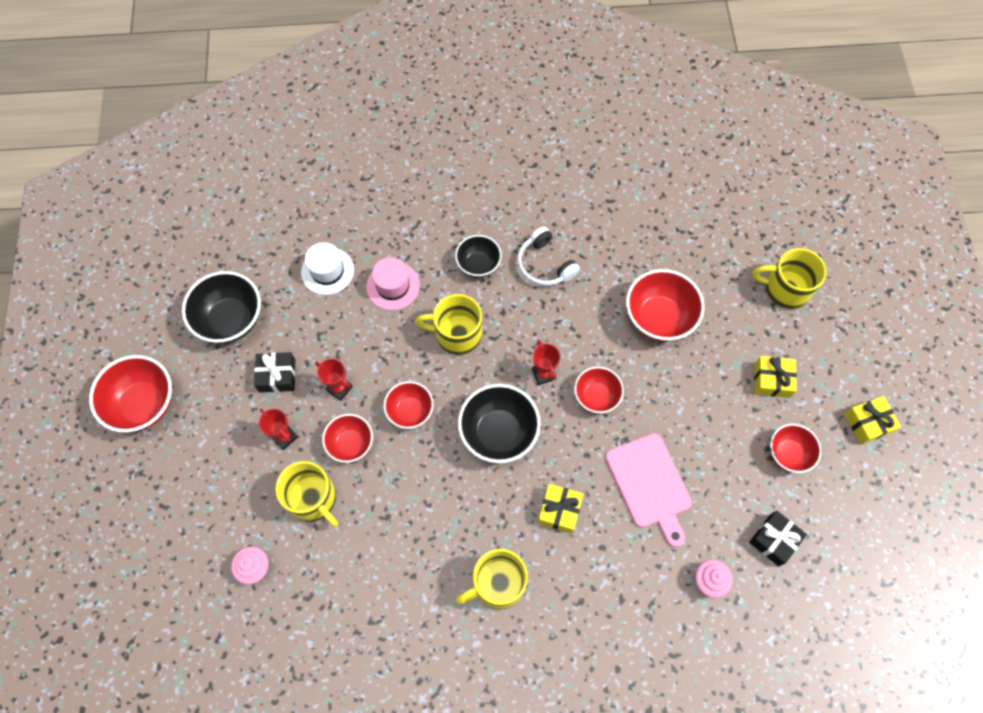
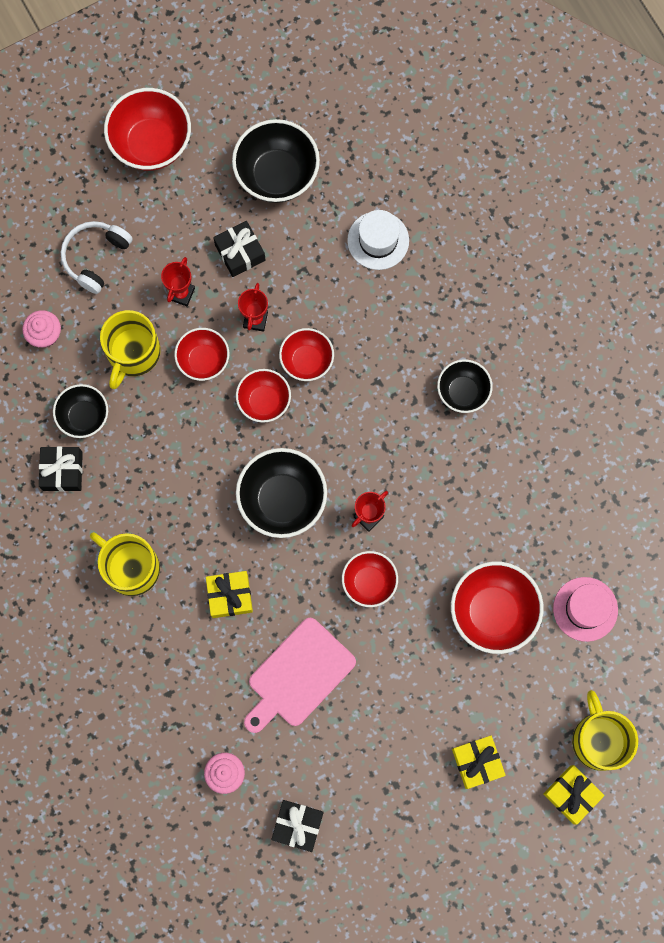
camera: 65 degrees right, 10 degrees up
(345, 565) = (84, 416): none -> black bowl
(384, 606) = (62, 471): none -> black gift
(393, 286) = (394, 315): pink hat -> pink hat (585, 609)
(457, 334) = (371, 407): yellow mug -> none
(545, 264) = (498, 462): white headphones -> white headphones (95, 257)
(788, 454) = (399, 808): red bowl -> red bowl (307, 361)
(868, 423) = (476, 884): yellow gift -> yellow gift (571, 794)

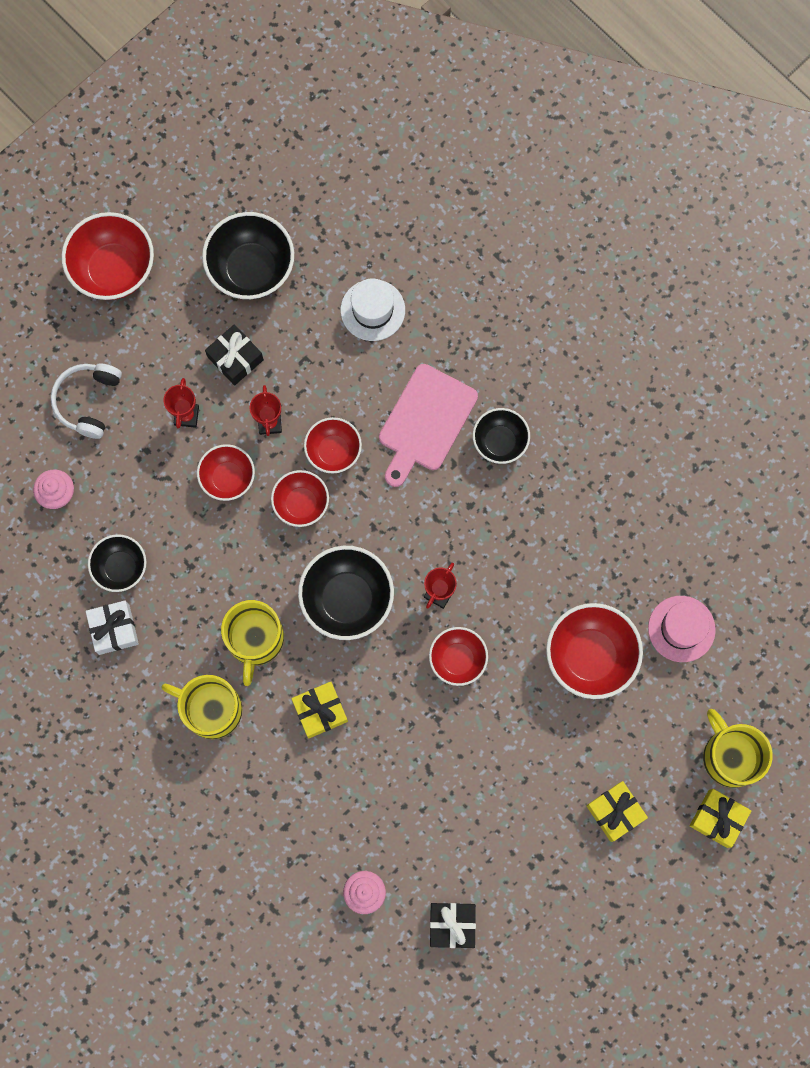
camera: 15 degrees left, 0 degrees up
(62, 471) = (114, 629): black gift -> white gift
(133, 353) = (153, 489): yellow mug -> yellow mug (255, 639)
(298, 675) = (412, 773): pink cutting board -> pink cutting board (425, 422)

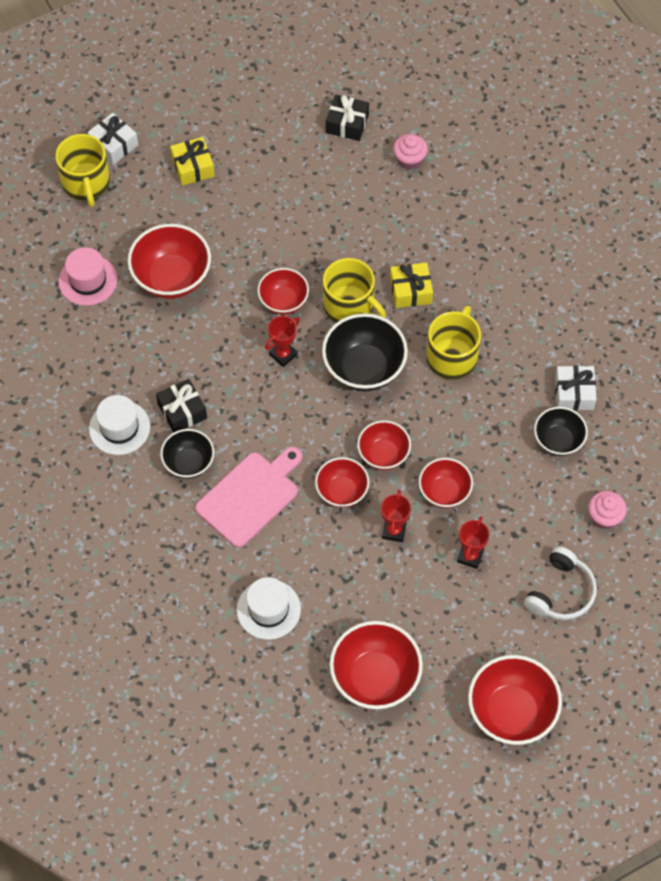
camera: 165 degrees left, 15 degrees down
(211, 709) = (502, 313): yellow mug -> yellow mug (350, 306)
(235, 358) = (411, 597): black gift -> black gift (182, 411)
(251, 269) = (375, 678): black bowl -> red bowl
(584, 462) = (119, 427): none -> white hat
(717, 818) = (114, 144): yellow gift -> white gift

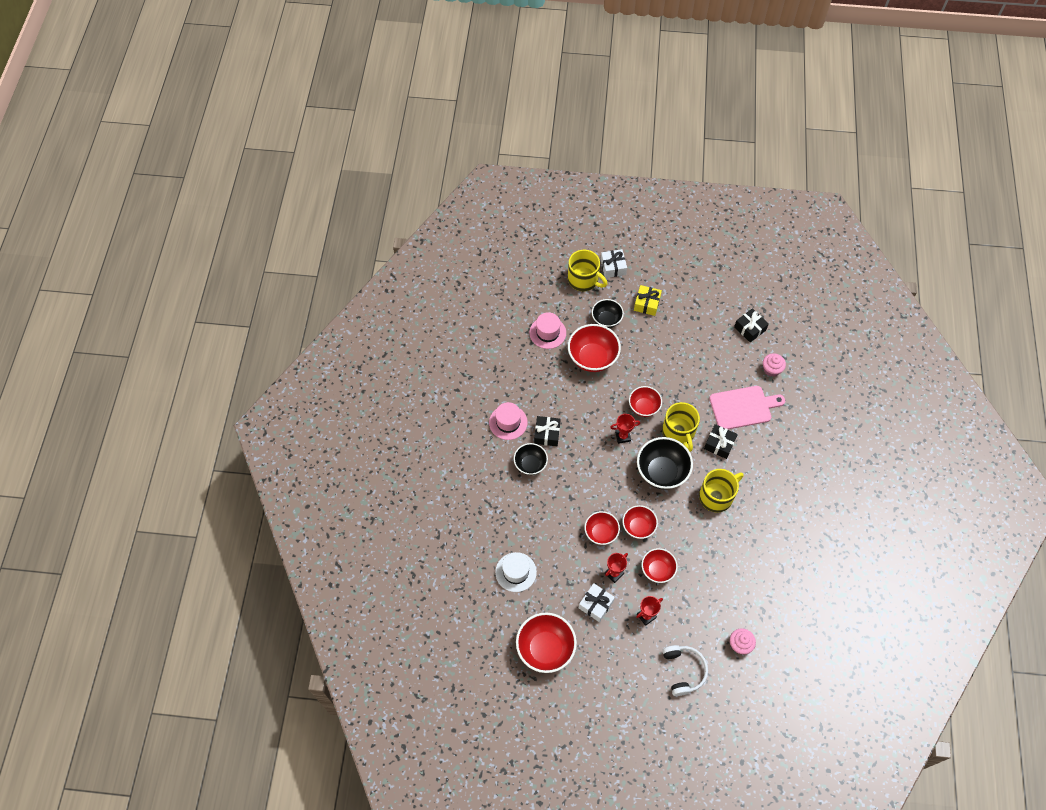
camera: 35 degrees right, 0 degrees up
(86, 183) = (583, 279): yellow mug -> yellow mug turned 75 degrees counterclockwise
(119, 427) = (508, 422): white hat -> pink hat
(250, 496) = (550, 504): pink cutting board -> pink cutting board (743, 407)
(410, 291) = (719, 444): yellow gift -> black gift
(511, 712) = (606, 720): red bowl -> none
(558, 441) = (744, 583): black bowl -> black bowl (606, 320)
(560, 592) = (683, 671): white headphones -> white headphones turned 75 degrees counterclockwise
(574, 393) = (773, 561): white gift -> white gift (596, 604)

